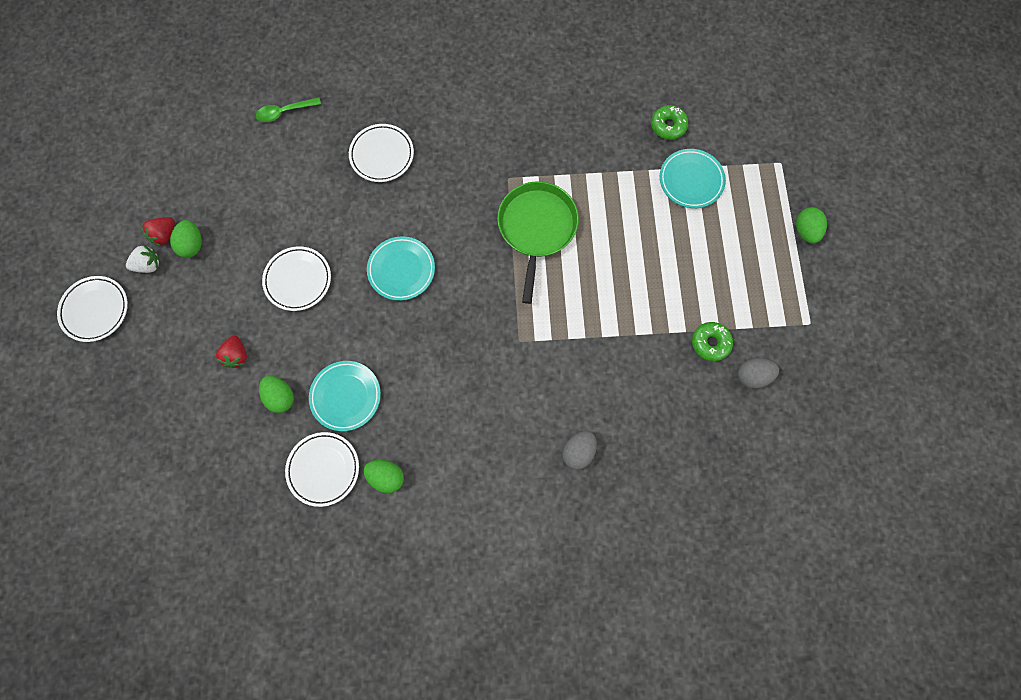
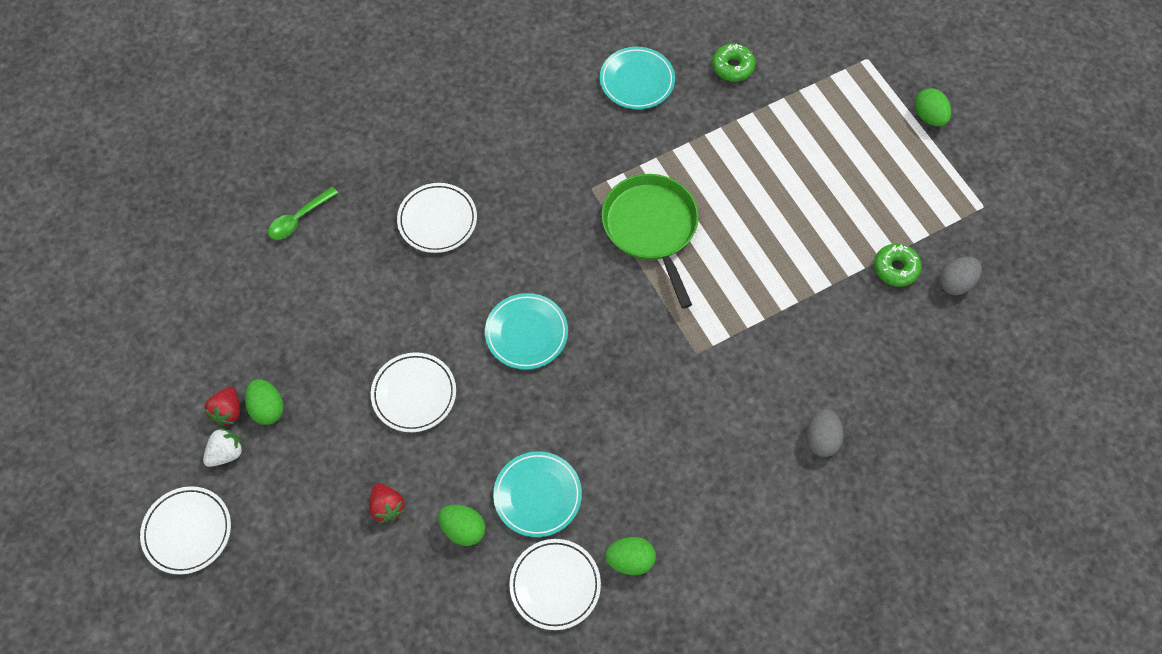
camera: 25 degrees left, 10 degrees down
(691, 180) = (786, 113): turquoise plate -> turquoise plate (637, 81)

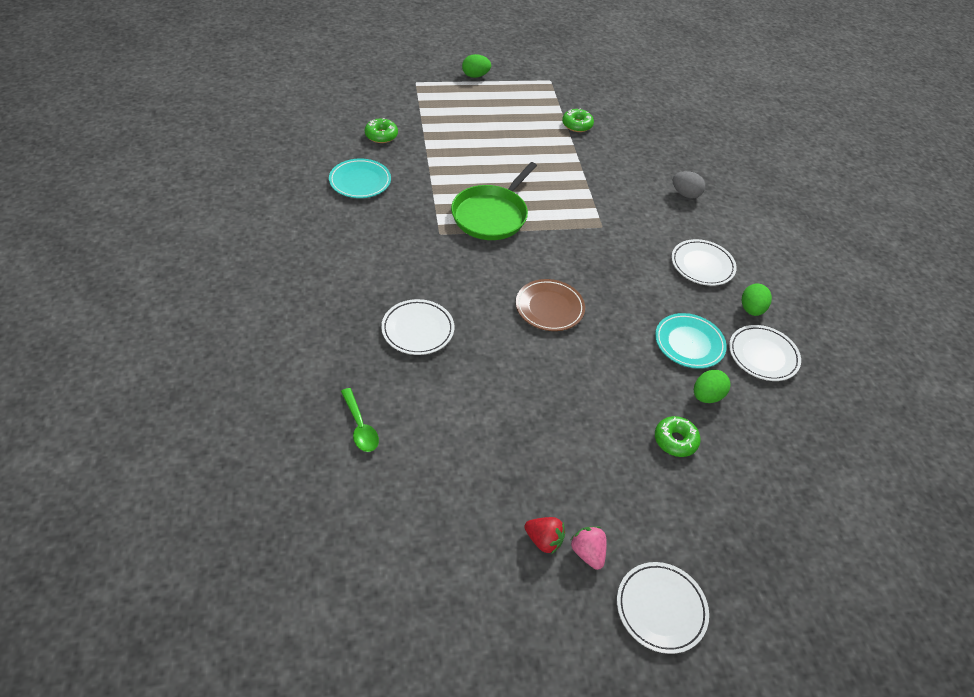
camera: 75 degrees left, 15 degrees down
(226, 453) = (587, 552): white strawberry -> pink strawberry
(267, 408) = (552, 505): green egg -> none
(387, 507) = (675, 440): red strawberry -> green donut
(414, 394) = (577, 393): white plate -> white plate (702, 265)
(526, 333) = (549, 308): turquoise plate -> brown plate
(651, 228) = (491, 215): green pan -> green pan turned 60 degrees counterclockwise
(955, 283) = (597, 108): grey egg -> none

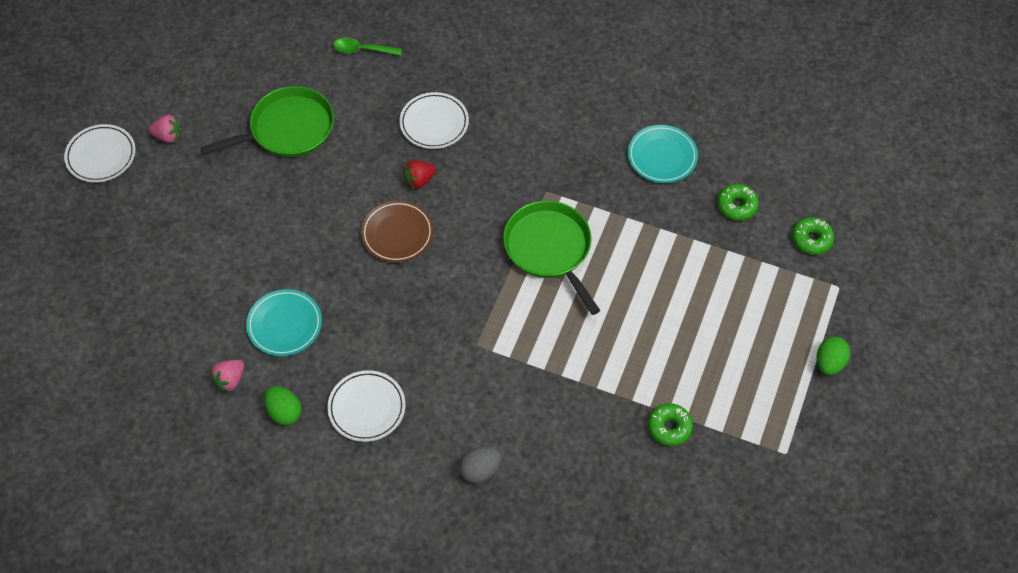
camera: 125 degrees right, 10 degrees up
(501, 442) = (288, 129): none -> green pan
(544, 540) = (196, 116): red strawberry -> red strawberry (419, 180)
(675, 440) = (204, 247): green donut -> green donut (811, 239)
(706, 396) = (225, 300): green egg -> none
(763, 355) = (230, 380): white plate -> pink strawberry

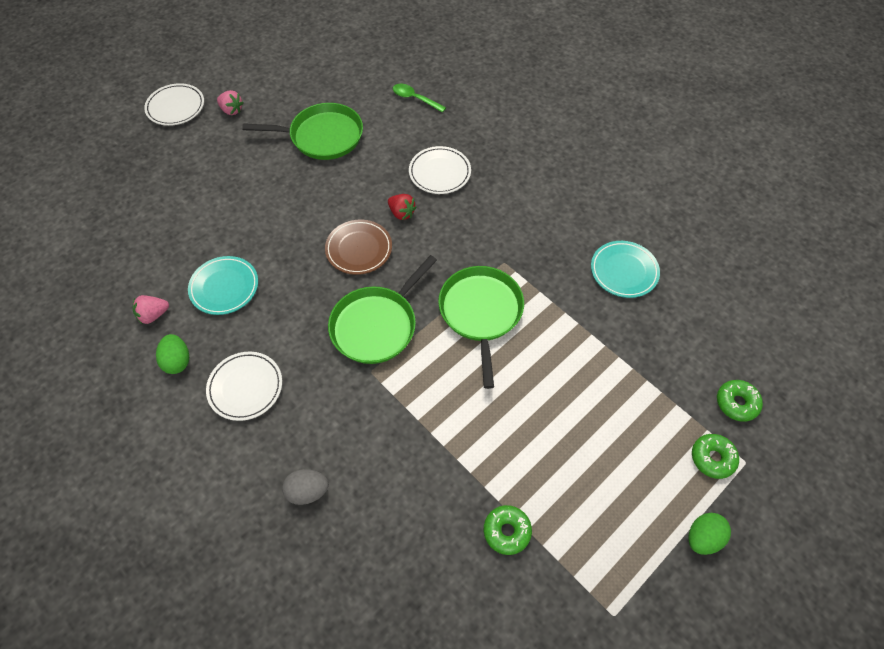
camera: 25 degrees right, 0 degrees up
(419, 180) = (401, 213): red strawberry -> red strawberry turned 135 degrees counterclockwise
(458, 300) = (377, 325): none -> green pan
(736, 206) = (675, 342): green donut -> green donut (712, 458)

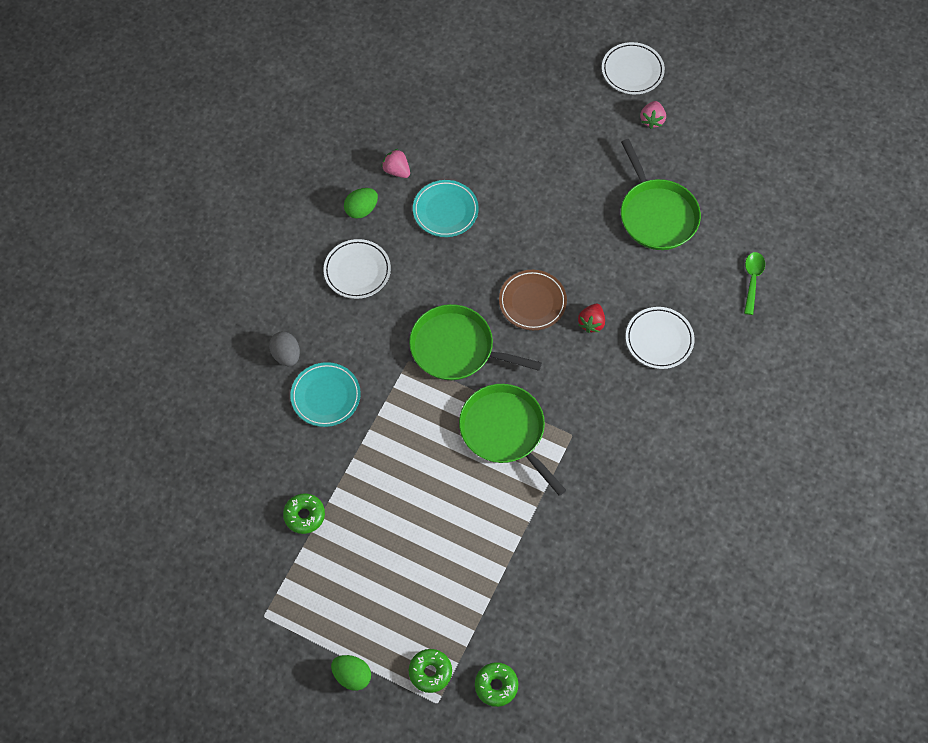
camera: 70 degrees right, 5 degrees up
(481, 313) = (505, 432): green pan -> green pan turned 105 degrees counterclockwise
(624, 271) = (608, 550): turquoise plate -> turquoise plate (326, 396)

